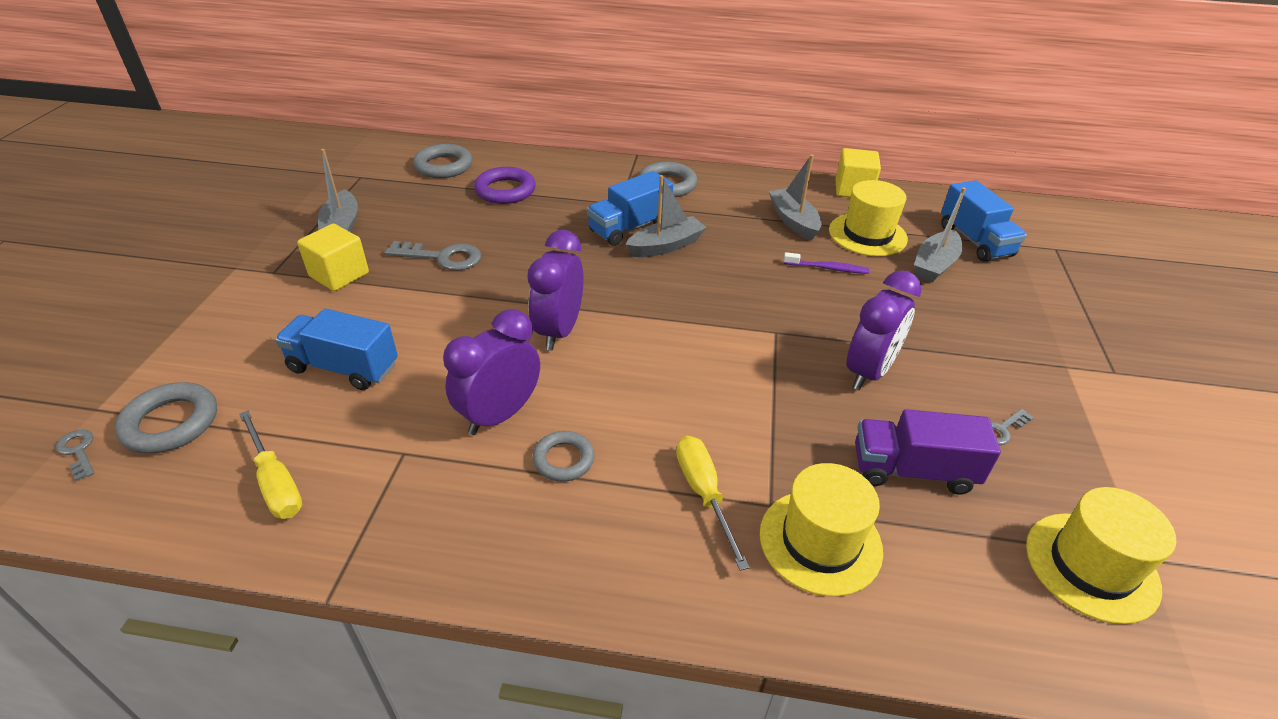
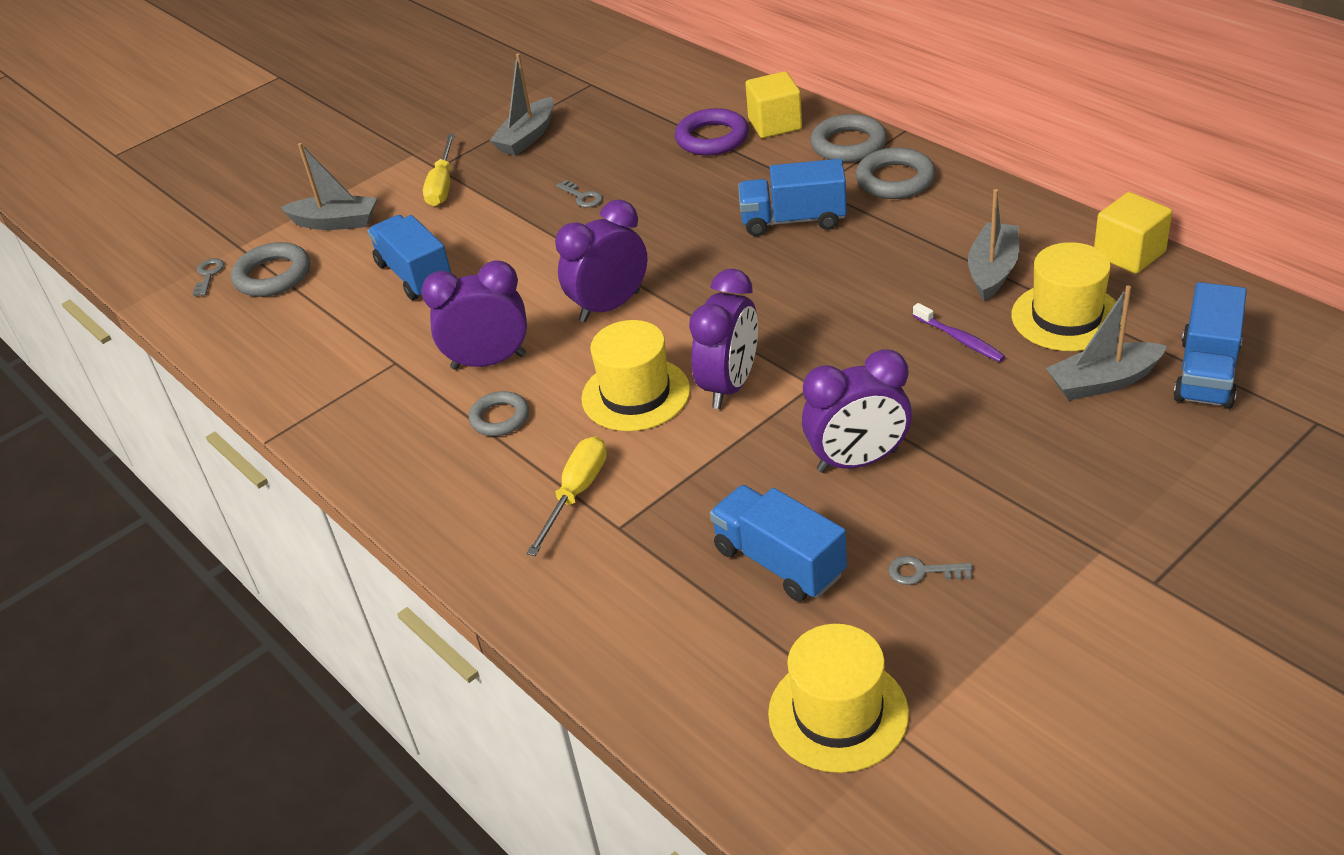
camera: 45 degrees right, 0 degrees up
(276, 482) = (299, 348): yellow screwdriver -> yellow screwdriver (442, 185)
(339, 275) = (483, 187): yellow cube -> yellow cube (775, 124)
(442, 257) = (582, 197): grey key -> grey key, size x0.55
(443, 166) = (680, 91): grey ring -> grey ring (848, 145)
(666, 246) = (808, 253): grey boat -> grey boat (335, 222)
(721, 355) = (730, 386): none -> purple clock
(820, 541) = (625, 573): yellow hat -> yellow hat (635, 394)
(912, 470) = (779, 562): purple truck -> blue truck

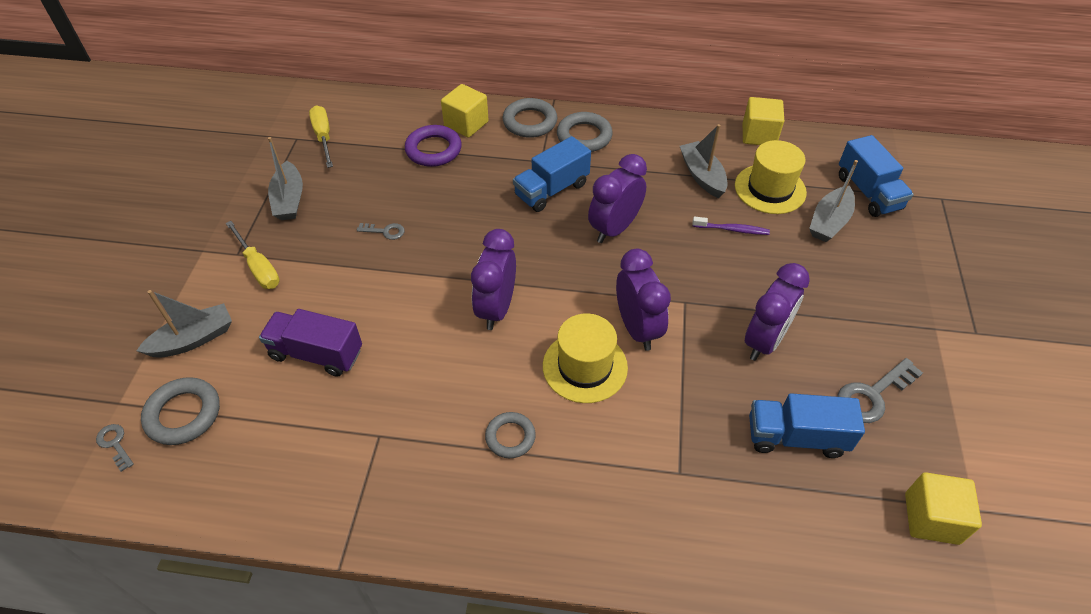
camera: 45 degrees left, 10 degrees up
(415, 275) = (316, 354): blue truck -> purple truck
(489, 361) = (453, 396): purple clock -> purple clock (614, 228)
(576, 493) = (625, 464): yellow screwdriver -> yellow screwdriver (323, 137)
(838, 713) = (931, 518): yellow hat -> yellow cube
(922, 572) = (872, 395): grey key -> grey key, size x1.81

